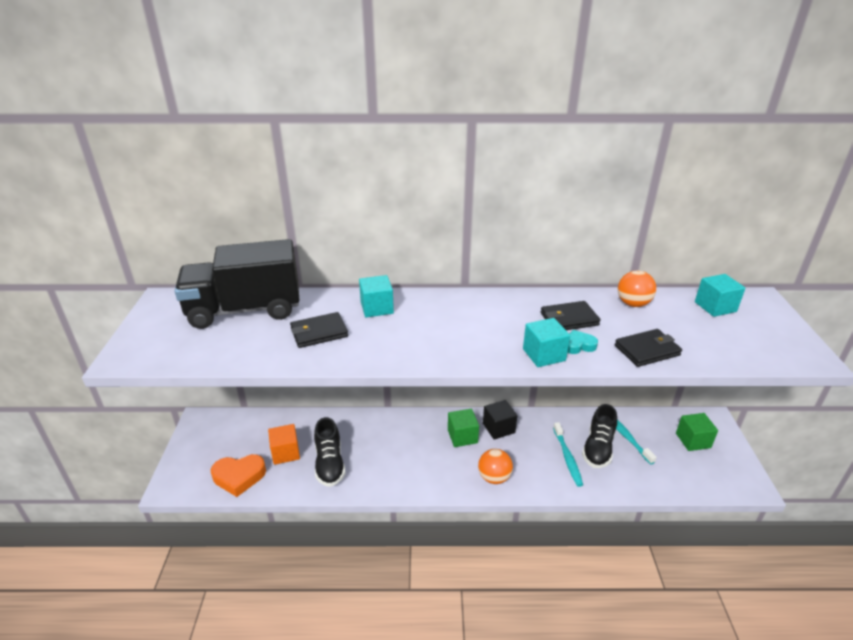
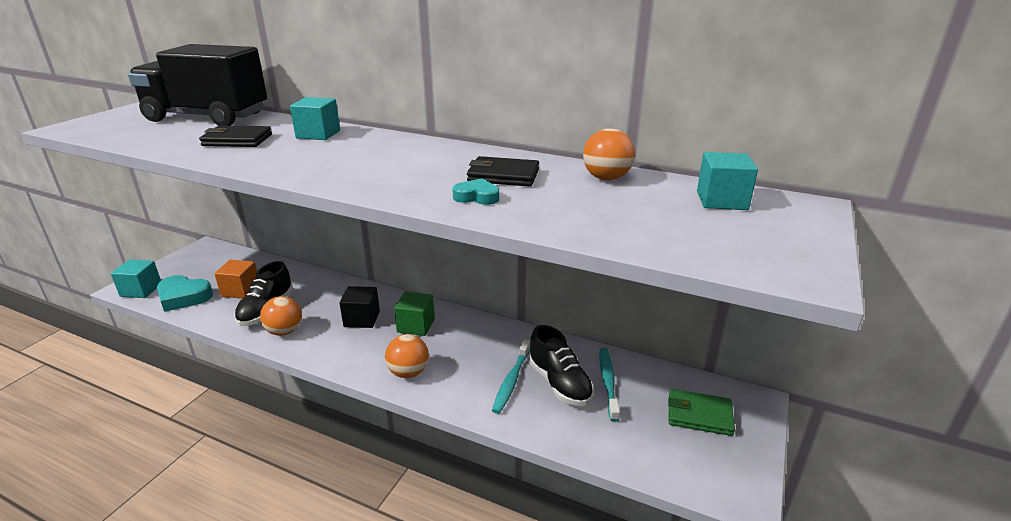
camera: 25 degrees right, 5 degrees down
(239, 477) = (183, 297): orange heart -> turquoise heart
(365, 477) = (284, 331): none -> orange ball
(498, 428) = (462, 329): black cube -> black cube (362, 319)
(544, 355) = (423, 196): turquoise cube -> turquoise cube (141, 290)
(598, 448) = (559, 383): black shoe -> black shoe turned 75 degrees counterclockwise
(647, 350) = (557, 217): black wallet -> none
(693, 440) = (699, 415): green cube -> green wallet

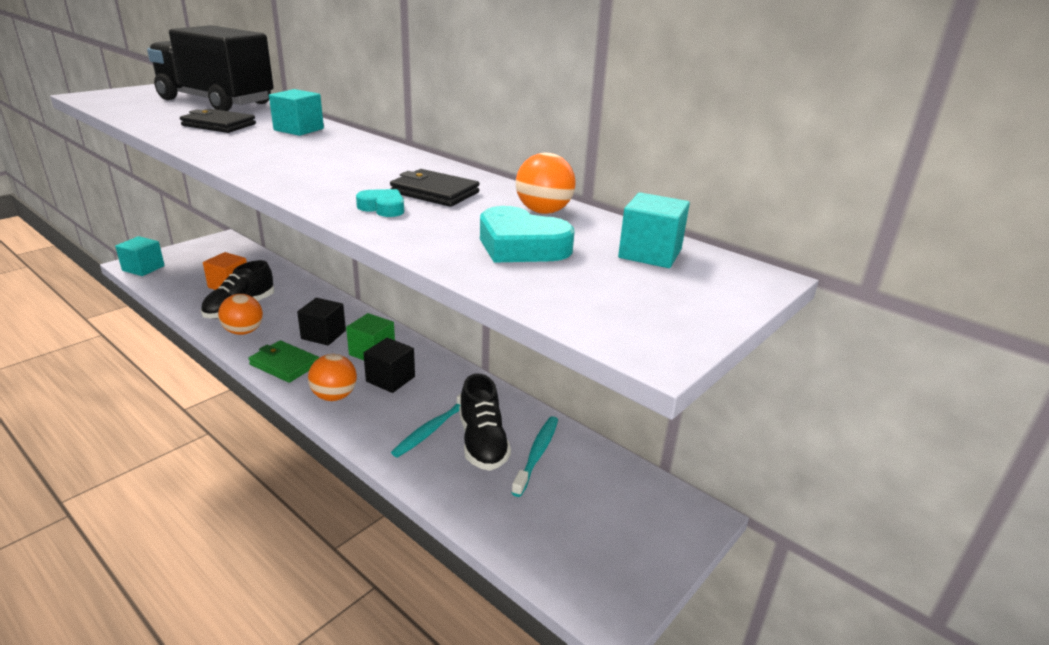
camera: 15 degrees right, 0 degrees up
(183, 297) = (175, 282): turquoise heart -> turquoise heart (521, 246)
(447, 346) = (390, 379): none -> black cube
(699, 415) = (619, 514): green wallet -> green wallet (284, 364)

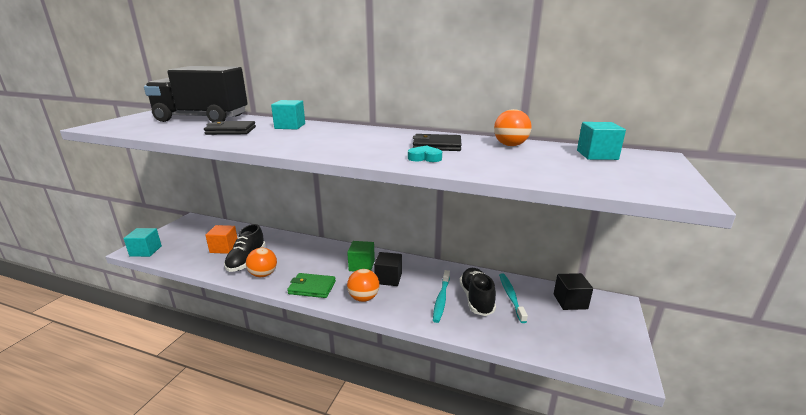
camera: 20 degrees left, 5 degrees down
(323, 335) = (320, 263): black cube -> black cube (570, 301)
(482, 442) = (476, 299): black shoe -> black shoe turned 150 degrees counterclockwise
(521, 246) = (533, 163): turquoise heart -> none

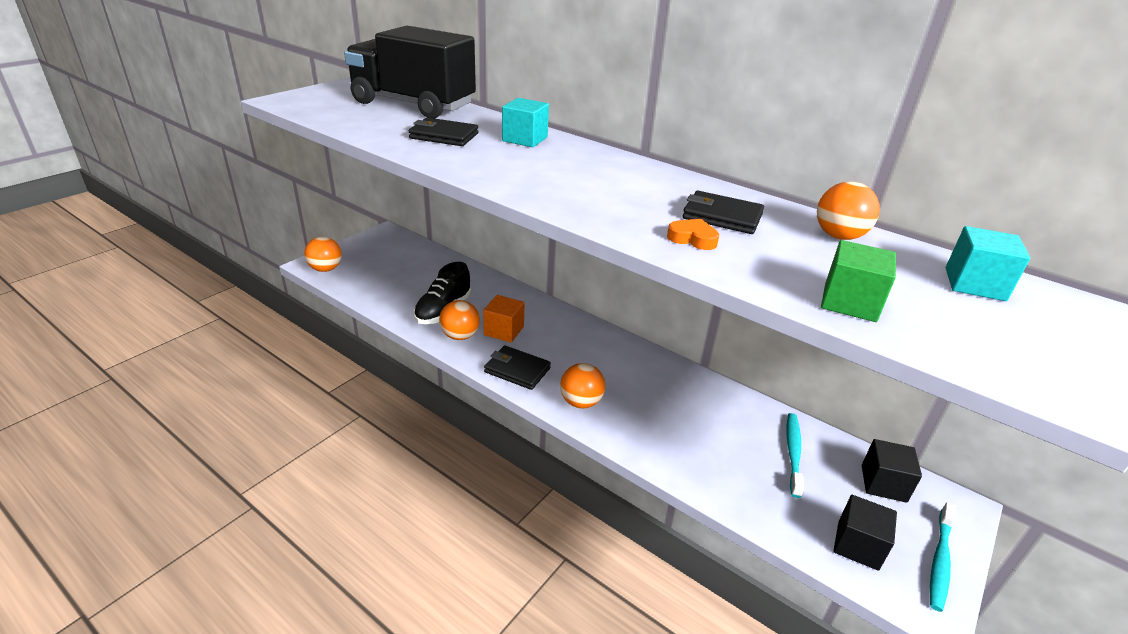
camera: 15 degrees right, 10 degrees up
(146, 251) = (325, 269): turquoise cube -> orange ball
(224, 248) = (419, 285): orange cube -> orange cube (504, 331)
(312, 287) = (517, 370): green wallet -> black wallet
(361, 265) = (592, 352): green cube -> green cube (849, 302)
(388, 278) = (623, 381): black cube -> black cube (858, 545)
(425, 158) = (692, 239): turquoise heart -> orange heart
(441, 299) = (688, 431): turquoise toothbrush -> turquoise toothbrush (940, 561)
(476, 299) = (739, 443): black shoe -> none

